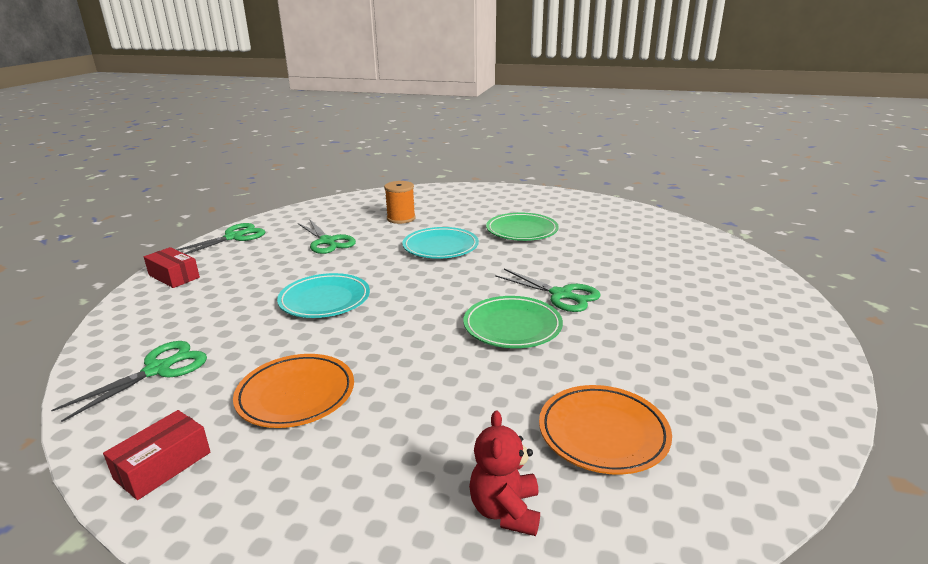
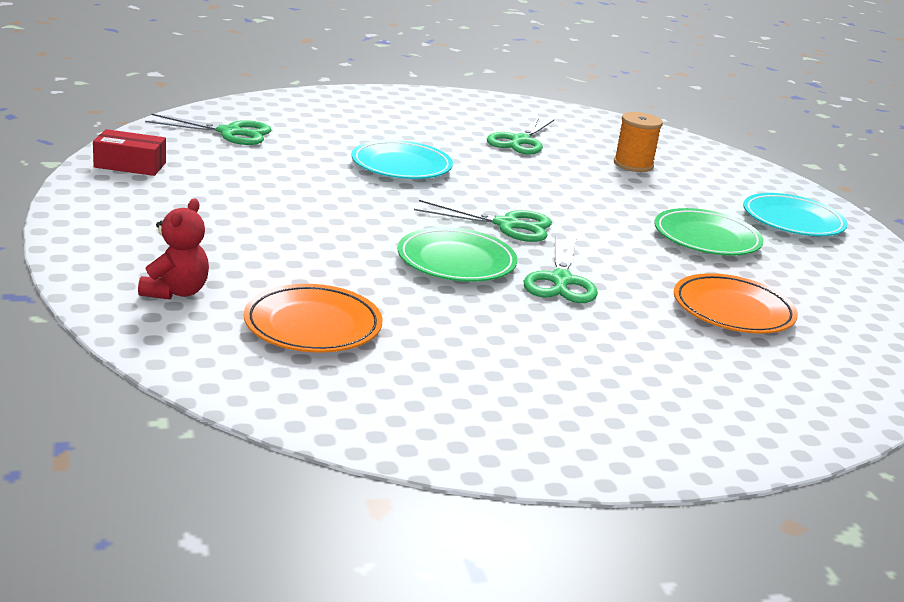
camera: 55 degrees right, 0 degrees up
(174, 276) = (367, 98): red box -> none
(233, 237) = (469, 100): green scissors -> green scissors (506, 225)
(296, 395) = (246, 187): orange plate -> orange plate (733, 310)
(440, 247) = (589, 198): turquoise plate -> turquoise plate (793, 221)
(505, 510) = (176, 292): red teddy bear -> red teddy bear turned 135 degrees clockwise

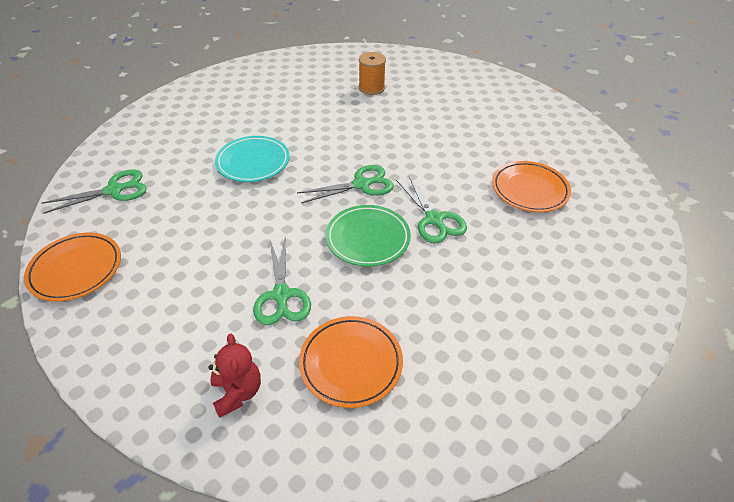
camera: 30 degrees left, 20 degrees up
(130, 165) = (76, 269): red box -> orange plate
(520, 141) = (296, 99): green scissors -> green scissors (281, 295)
(706, 238) = (463, 134): green plate -> none
(793, 221) = (484, 94): turquoise plate -> none

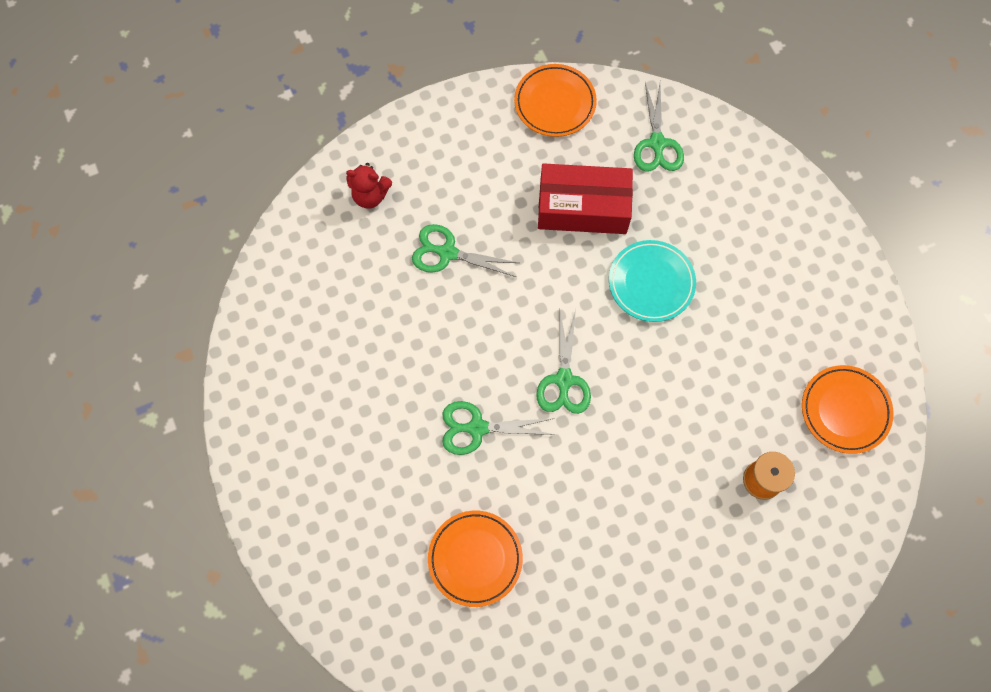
camera: 115 degrees right, 25 degrees up
(195, 217) = (583, 207): none -> red box
(351, 363) = (354, 281): orange plate -> orange plate (845, 410)
(368, 238) = (481, 351): green plate -> none

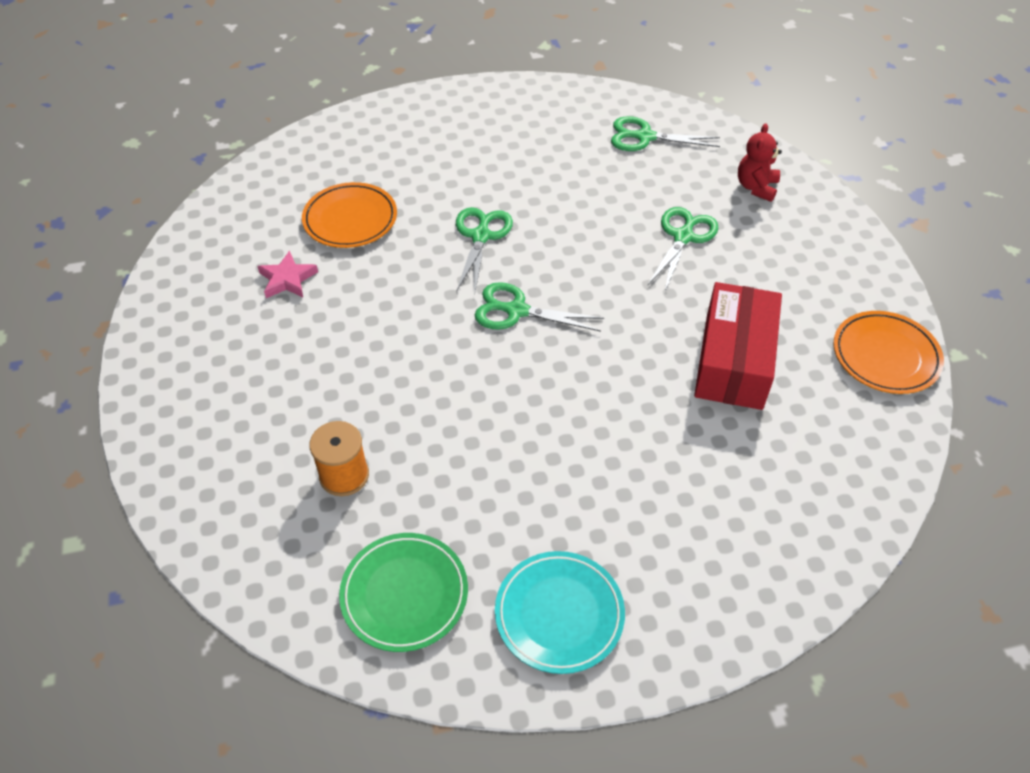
camera: 100 degrees right, 20 degrees down
(566, 595) = (287, 279): none -> pink star
(651, 283) = (624, 411): turquoise plate -> turquoise plate (559, 614)
(657, 143) = (829, 454): green scissors -> green scissors (645, 137)
(845, 410) = (404, 594): orange plate -> green plate

